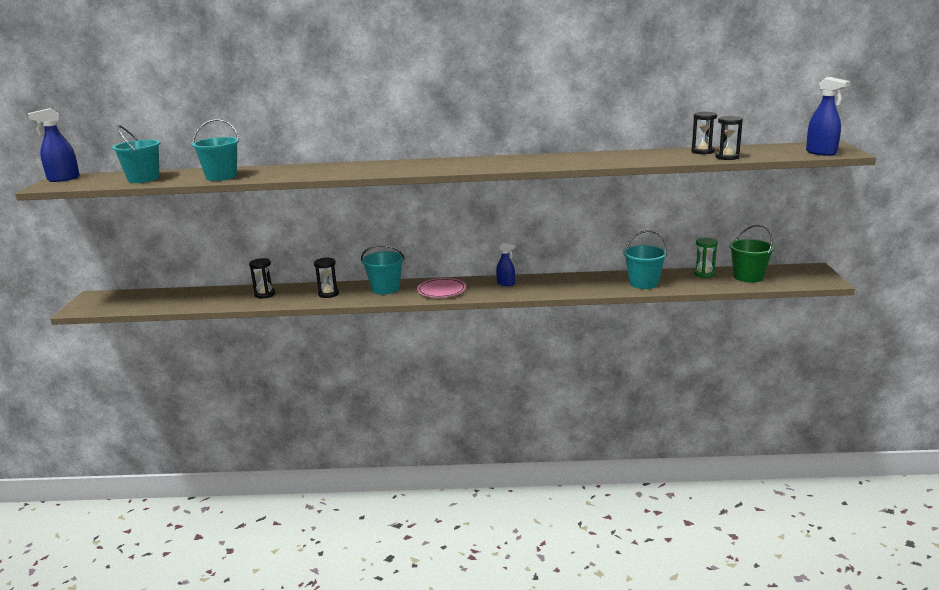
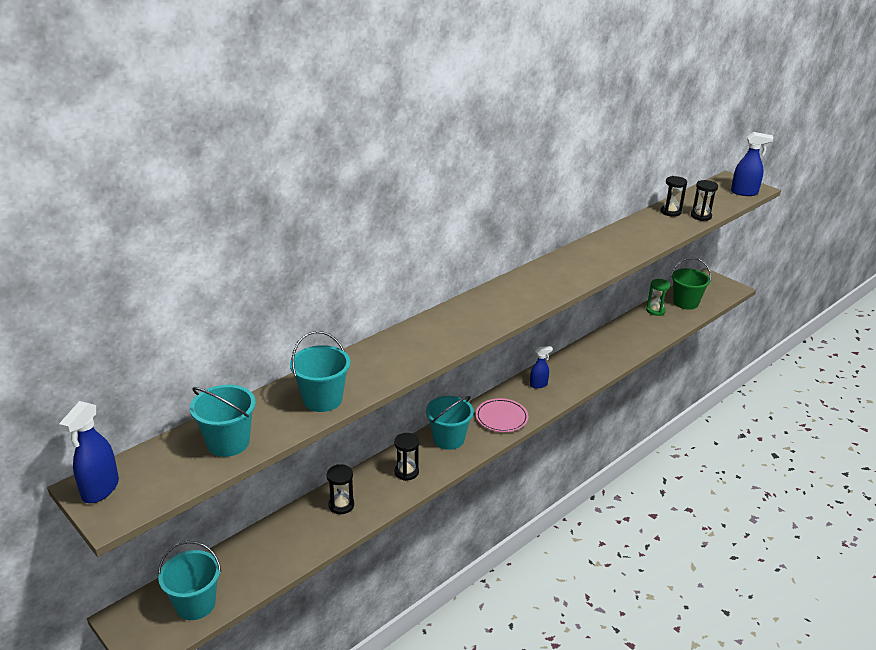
camera: 45 degrees left, 10 degrees up
(643, 283) = (633, 339): turquoise bucket -> turquoise bucket (195, 604)

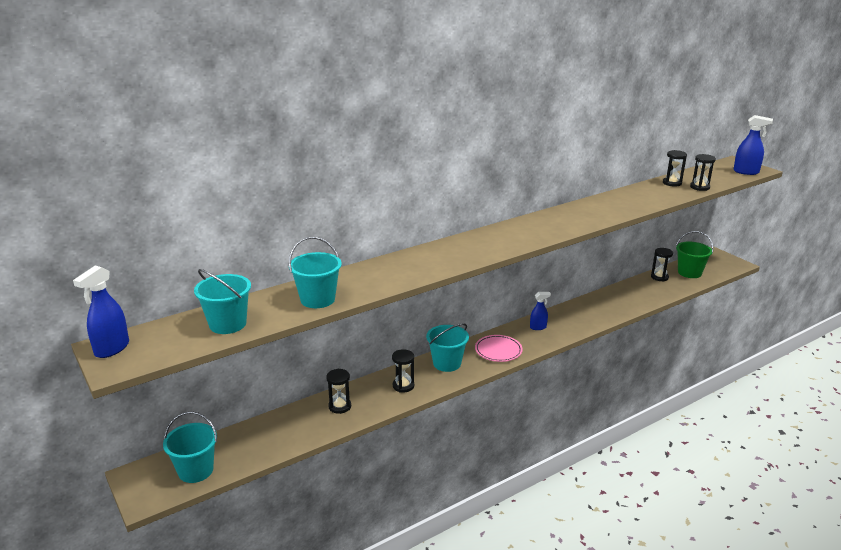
camera: 10 degrees right, 5 degrees down
(655, 311) = (659, 277): green hourglass -> black hourglass

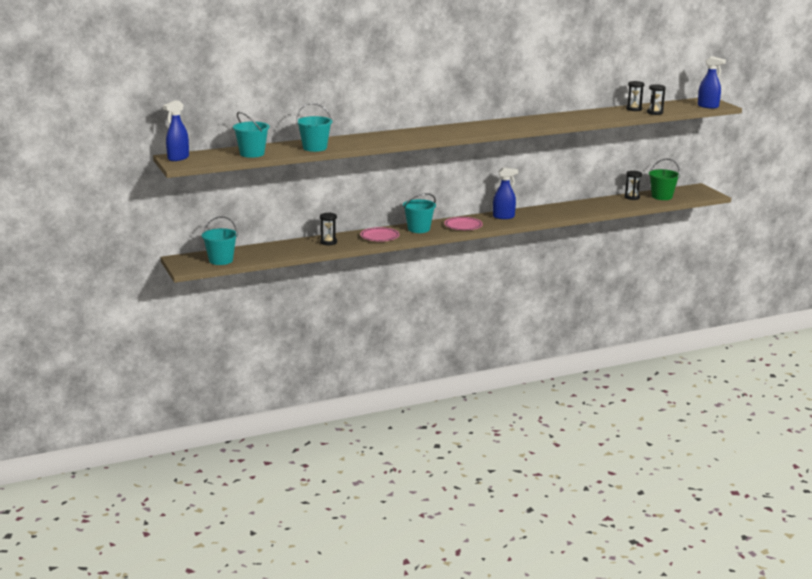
camera: 10 degrees right, 5 degrees down
(403, 386) = (379, 237): black hourglass -> pink plate
(538, 327) = (504, 217): blue spray bottle -> blue spray bottle, size x1.53

